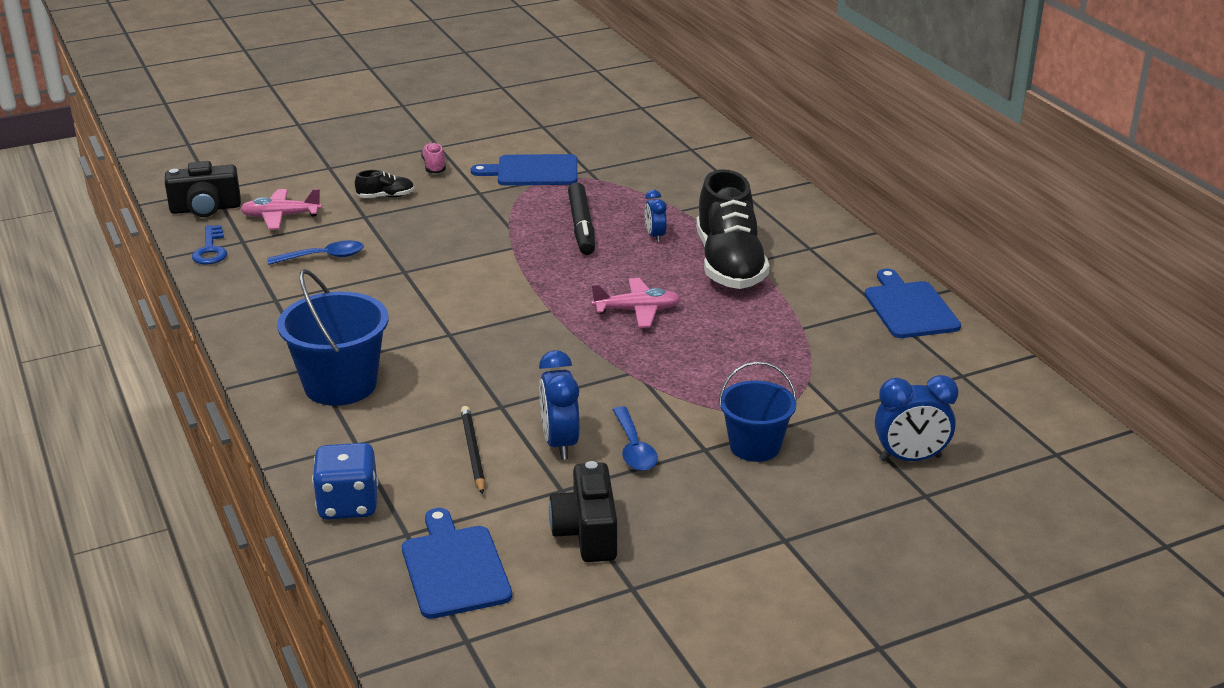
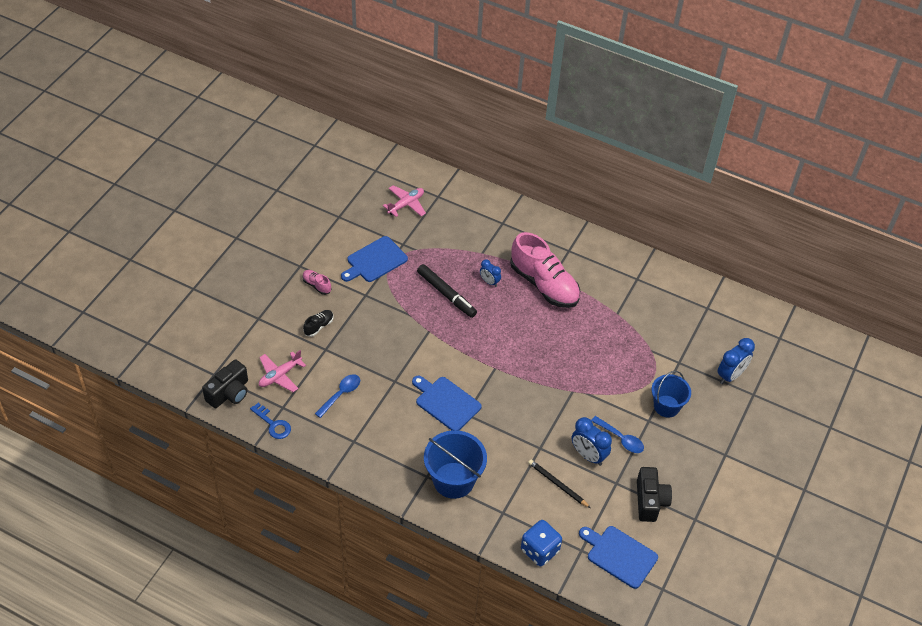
camera: 40 degrees left, 20 degrees up
(587, 533) = (650, 501): black camera -> black camera turned 135 degrees counterclockwise
(637, 311) = (535, 344): pink plane -> pink plane (406, 204)
(729, 264) = (544, 284): black shoe -> pink shoe
(909, 308) = (649, 272): blue cutting board -> blue cutting board (446, 402)

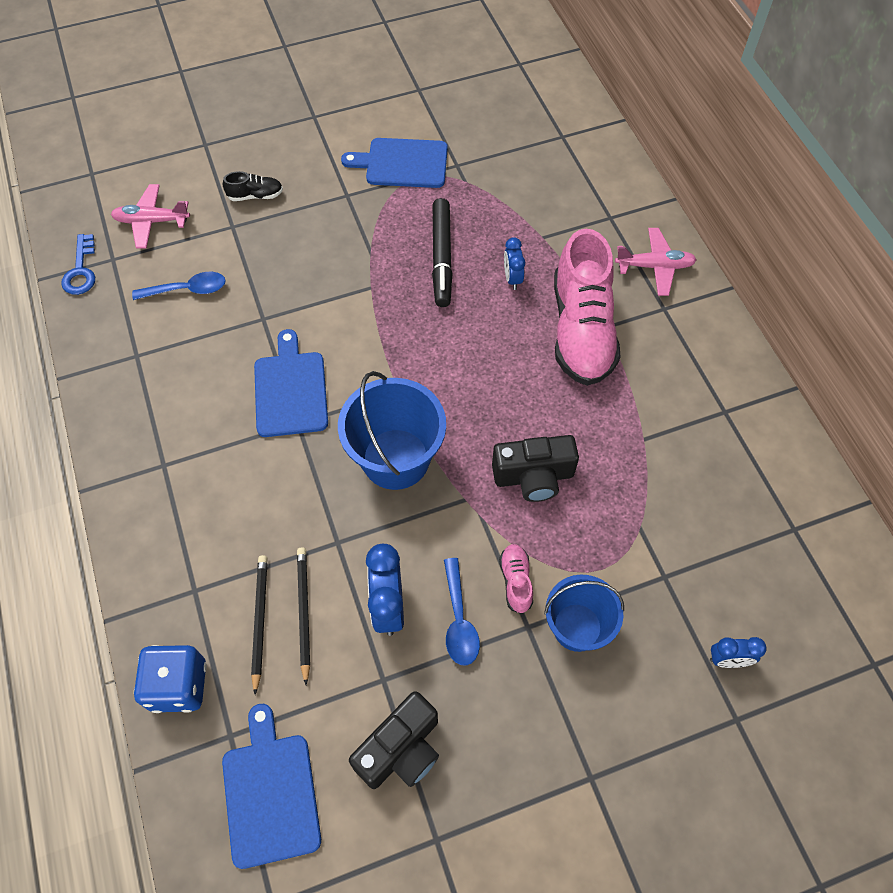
camera: 45 degrees right, 10 degrees up
(229, 393) = (81, 204): black camera -> black camera (533, 477)
(316, 285) = (306, 149): pink shoe -> pink shoe (516, 581)
(406, 204) = (512, 122): pink plane -> pink plane (654, 266)
(453, 480) = (187, 496): blue bucket -> blue bucket (396, 459)
(543, 501) = (259, 621): none -> black pencil
(730, 375) = (728, 660): blue clock -> blue clock, size x0.60

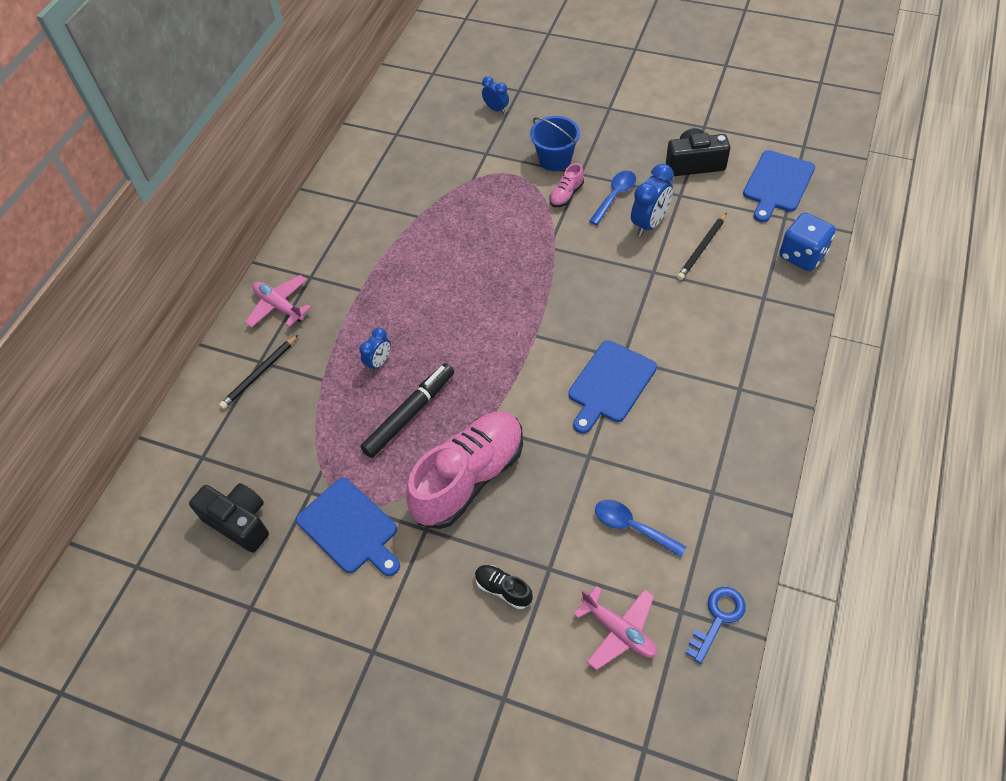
camera: 135 degrees left, 5 degrees down
(259, 621) = (732, 259): black pencil -> black pencil (260, 374)
(396, 459) = (576, 295): blue bucket -> none
(533, 477) = (502, 235): black camera -> black camera (239, 522)
(581, 330) = (376, 297): pink shoe -> pink shoe (469, 478)

